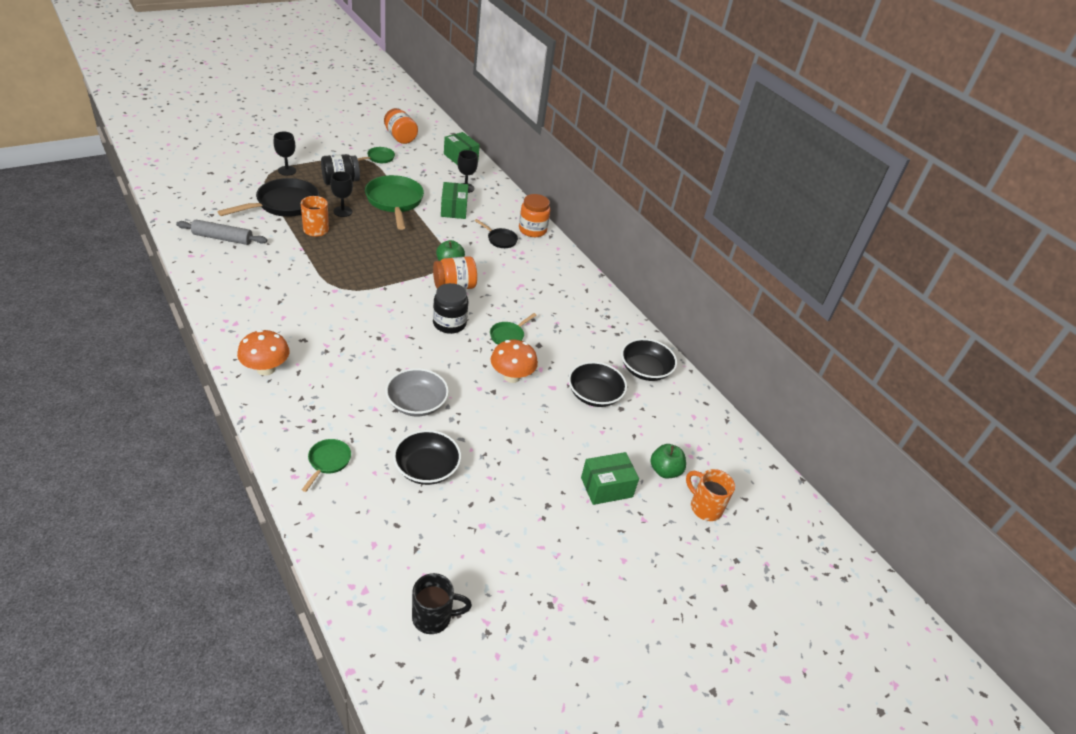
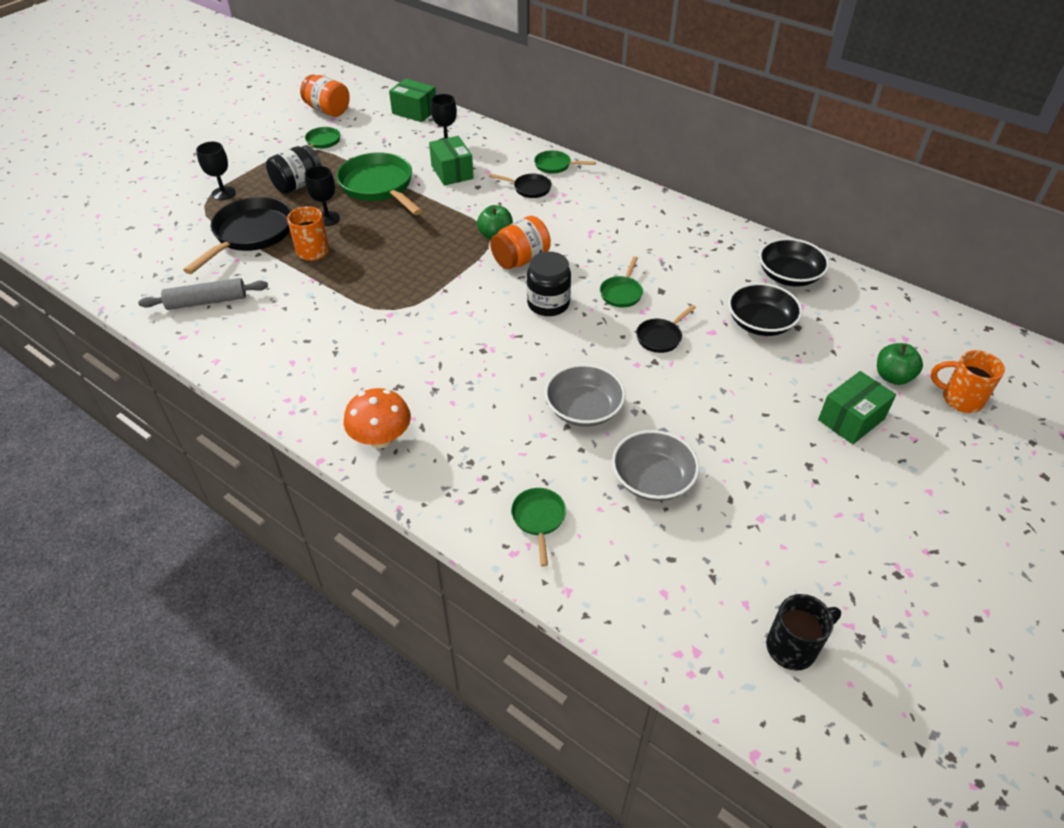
camera: 15 degrees left, 5 degrees up
(426, 468) = (652, 479): black bowl -> grey bowl
(511, 376) = (660, 337): orange mushroom -> black pan
(532, 230) = (555, 166): orange jar -> green pan

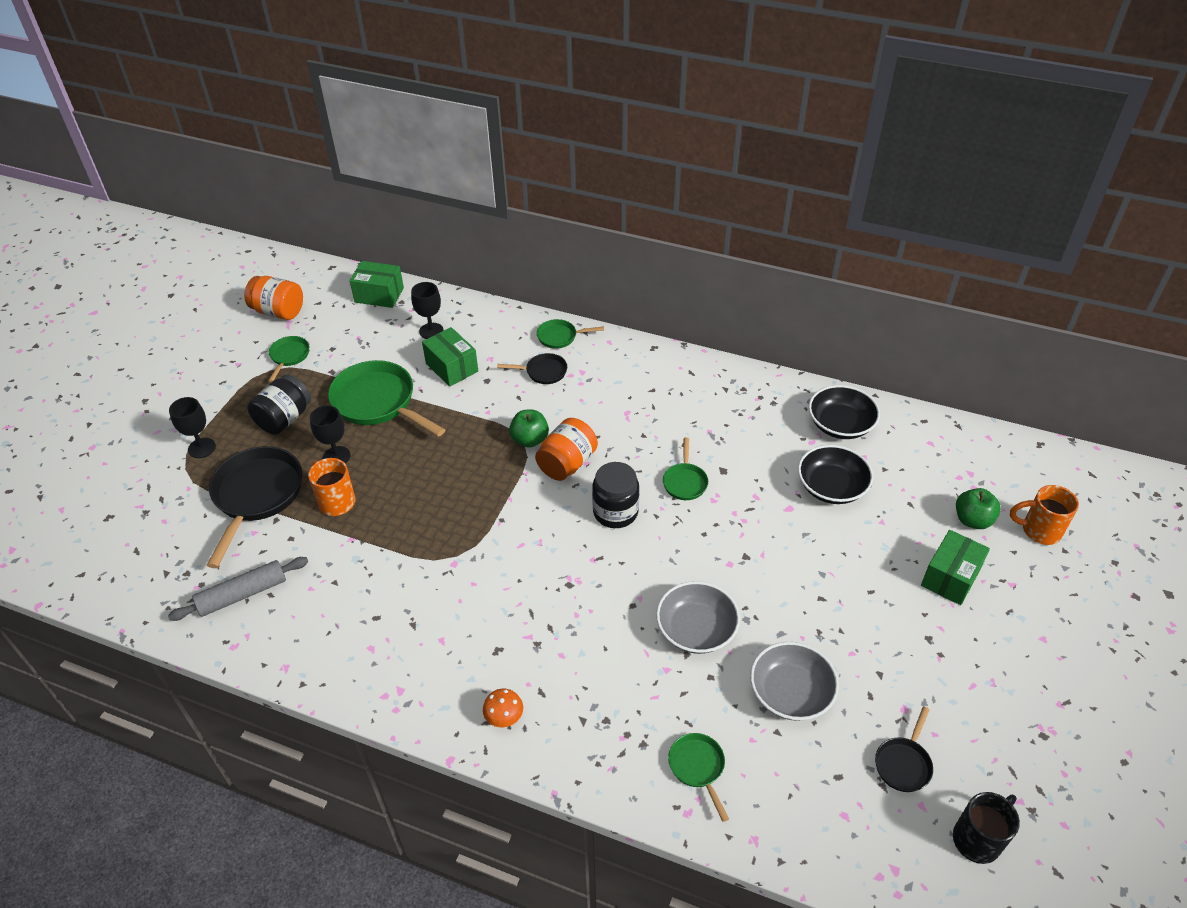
camera: 15 degrees left, 0 degrees up
(381, 439) = (504, 717): orange mushroom -> orange mushroom, size x0.58
(660, 337) = (742, 526): black pan -> black pan (903, 763)

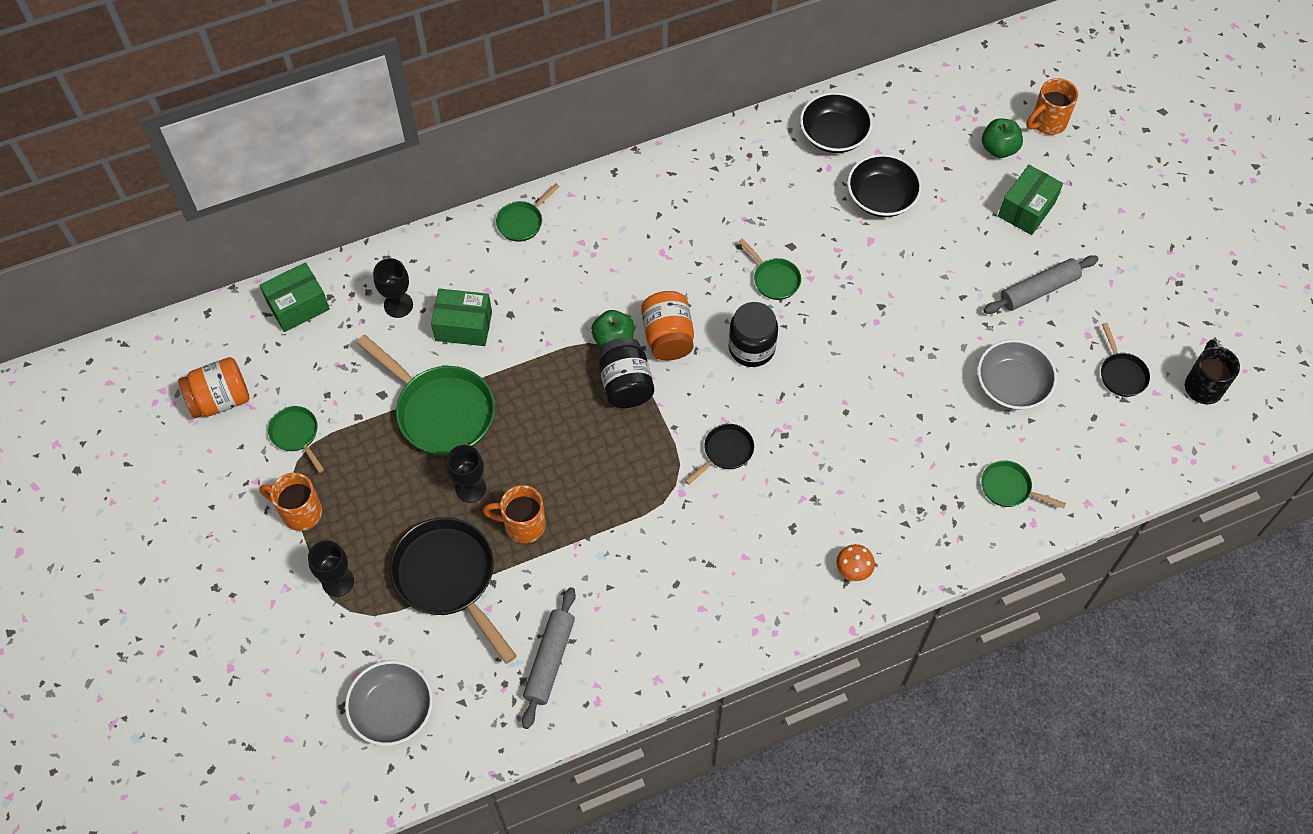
camera: 45 degrees left, 15 degrees up
(235, 396) = (300, 512): none -> orange mug
(284, 419) = (376, 494): black jar -> black jar (625, 384)
(378, 402) = (441, 411): green pan -> green pan turned 135 degrees counterclockwise
(543, 372) = (549, 268): black pan -> black pan (725, 452)
(696, 629) = (907, 392): grey bowl -> grey bowl (393, 710)
(895, 642) = (1039, 290): none -> grey rolling pin
(950, 577) = (1026, 209): green box -> green box turned 45 degrees clockwise

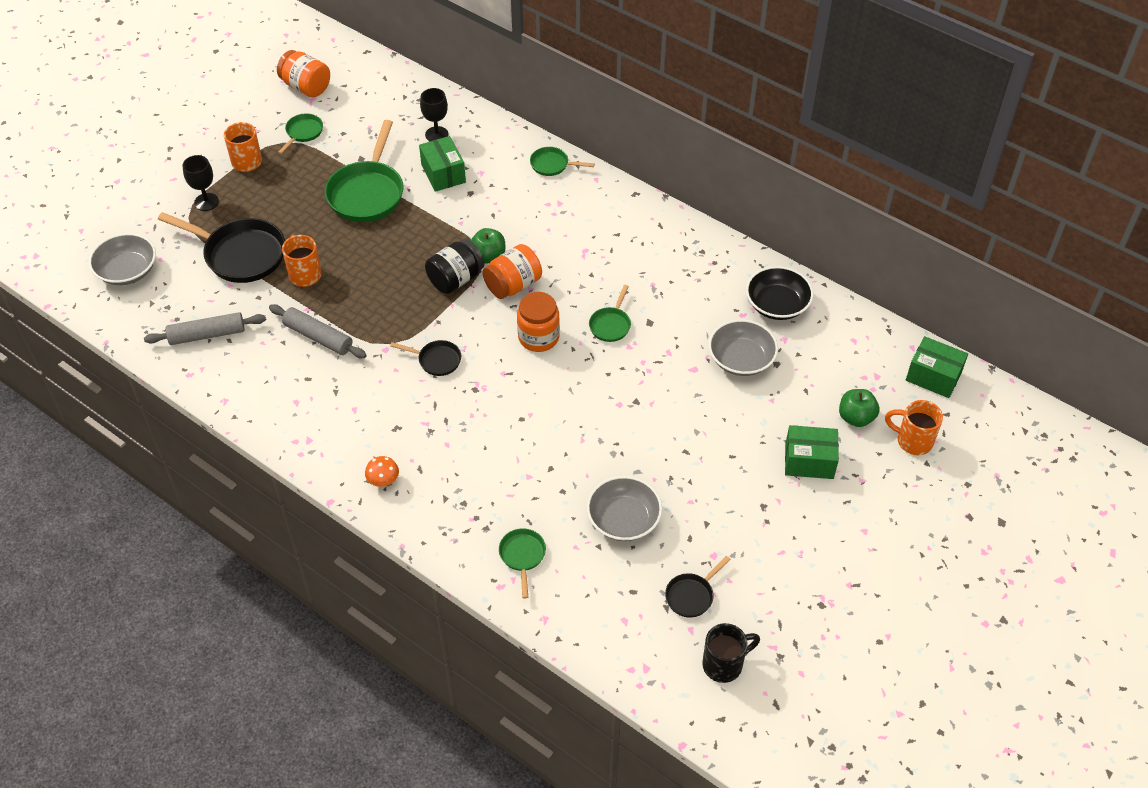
camera: 60 degrees right, 10 degrees down
(298, 306) = (401, 89): green box -> green box (933, 376)
(448, 578) = (240, 254): black pan -> black pan turned 90 degrees clockwise
(470, 488) = (317, 234): black goblet -> none
(751, 348) = (538, 337): black jar -> orange jar
(881, 197) = (741, 359): black bowl -> grey bowl
(1039, 290) = (733, 502): grey rolling pin -> grey rolling pin (318, 337)

